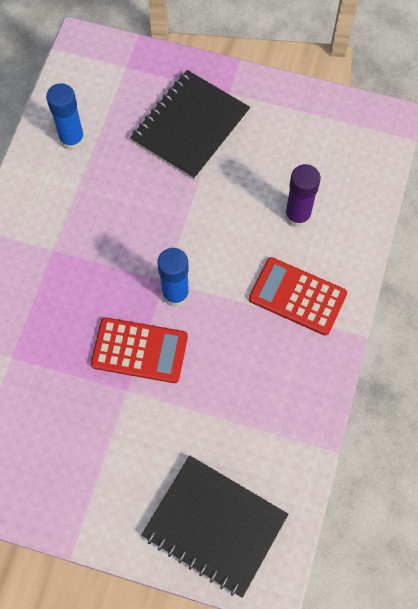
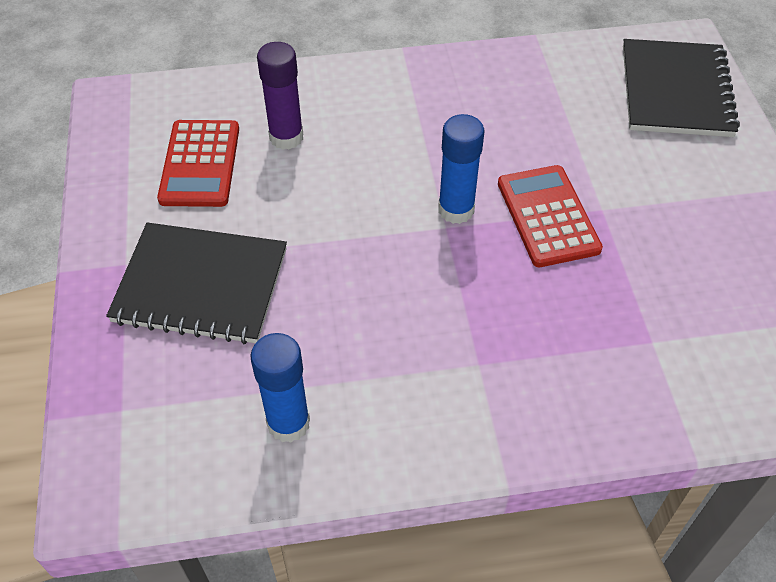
camera: 115 degrees left, 15 degrees down
(297, 296) = (390, 107): red calculator -> red calculator (200, 164)

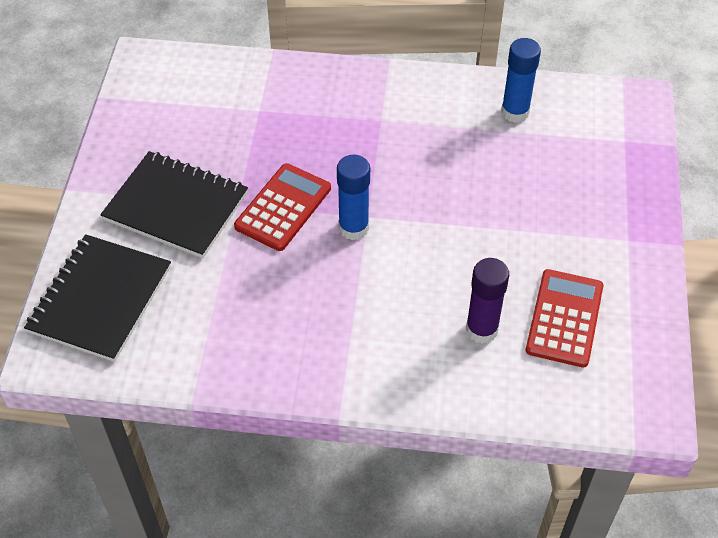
camera: 165 degrees left, 0 degrees up
(201, 285) = (568, 210): black notebook -> black notebook (176, 207)
(547, 216) = (283, 207): red calculator -> red calculator turned 150 degrees counterclockwise

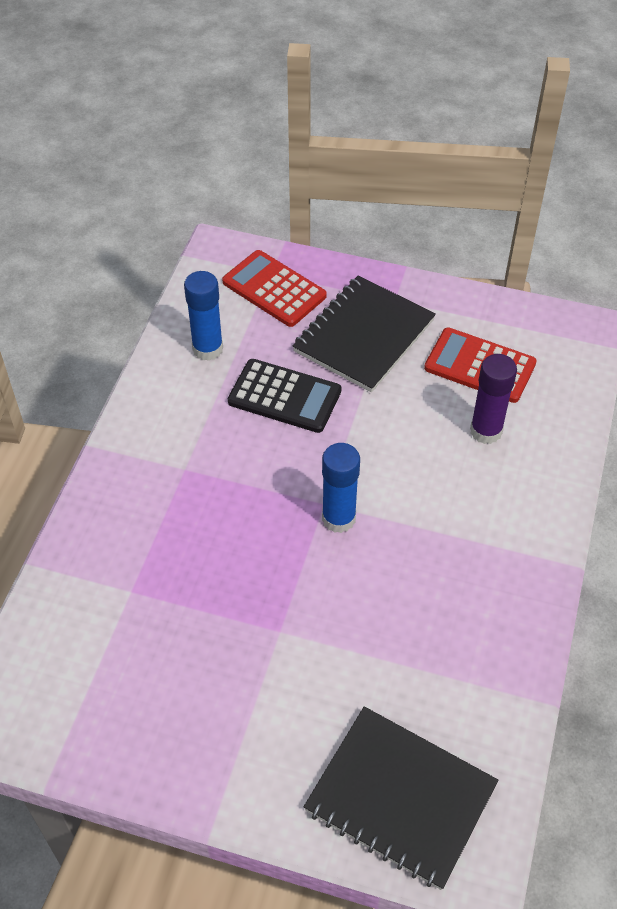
camera: 80 degrees left, 0 degrees up
(176, 207) = (269, 700): black notebook -> black notebook (364, 336)
(283, 207) = (295, 583): red calculator -> red calculator (274, 289)
(477, 172) = (284, 396): none -> black calculator

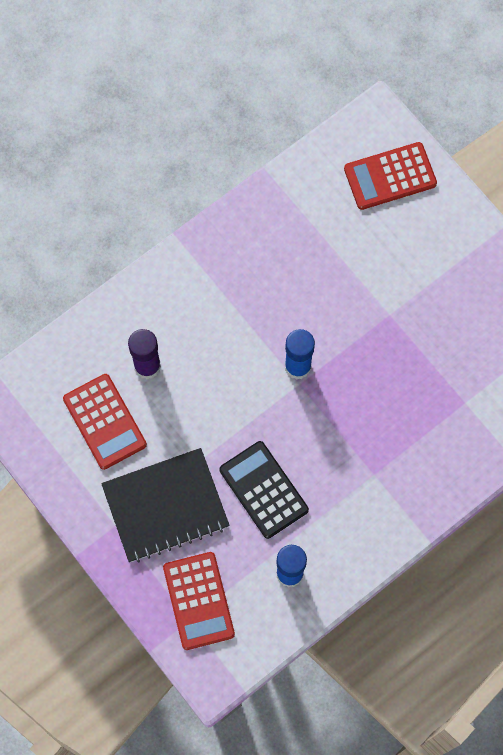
camera: 145 degrees left, 20 degrees up
(400, 798) = (390, 176): black notebook -> red calculator

